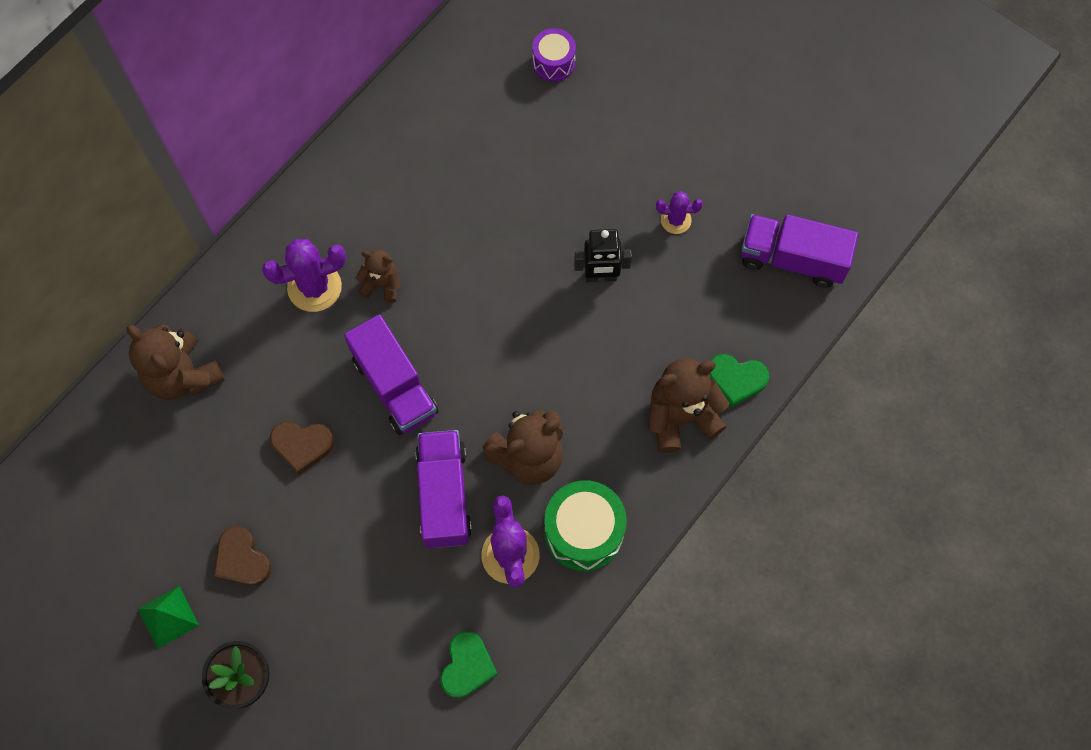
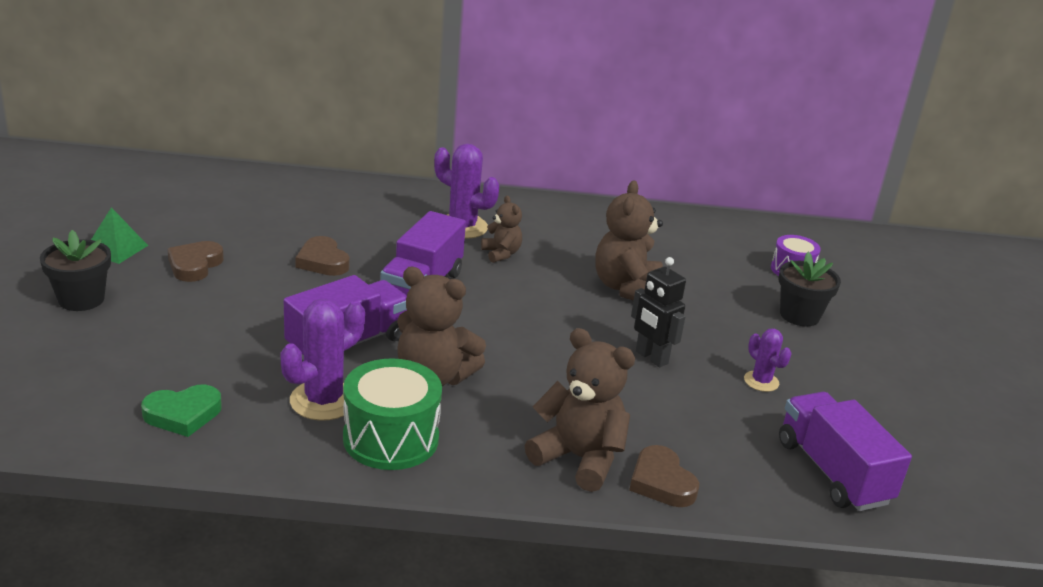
camera: 50 degrees right, 40 degrees down
(183, 375) = (328, 198): brown teddy bear -> brown teddy bear (626, 288)
(616, 116) = (799, 315): none -> black flower pot
(736, 380) = (661, 482): green heart -> brown heart

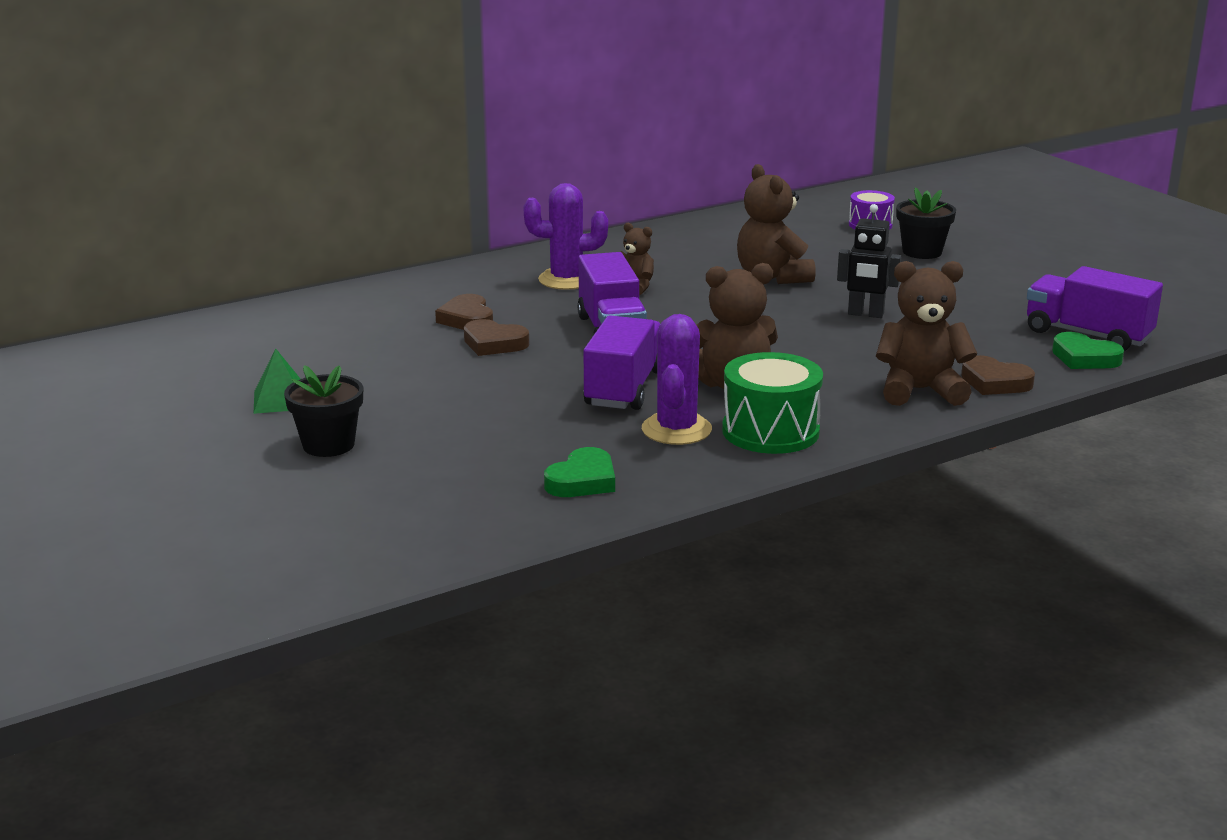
camera: 30 degrees left, 5 degrees down
(195, 265) = (383, 385): brown heart -> brown heart (467, 319)
(761, 381) = (962, 301): purple cactus -> none
(791, 496) = (1084, 358): none -> green heart

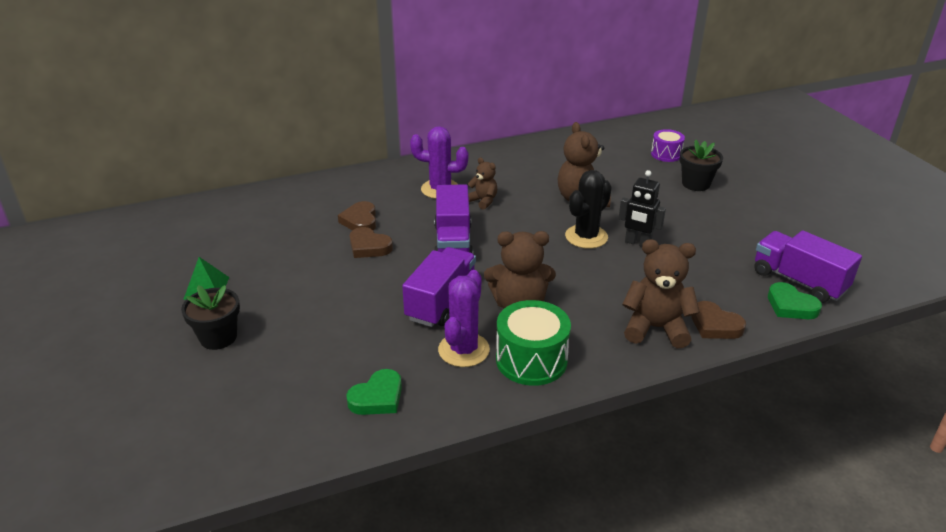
camera: 10 degrees right, 10 degrees up
(794, 313) = (586, 237): none -> black cactus

